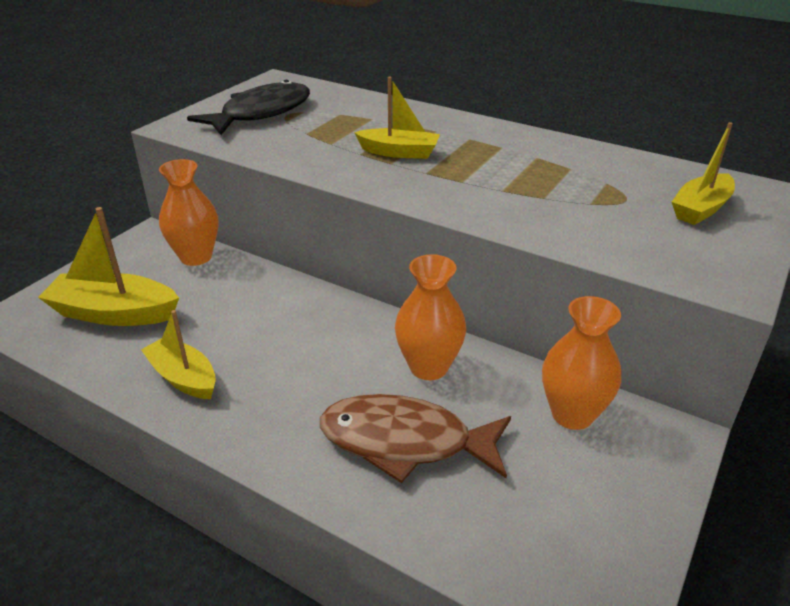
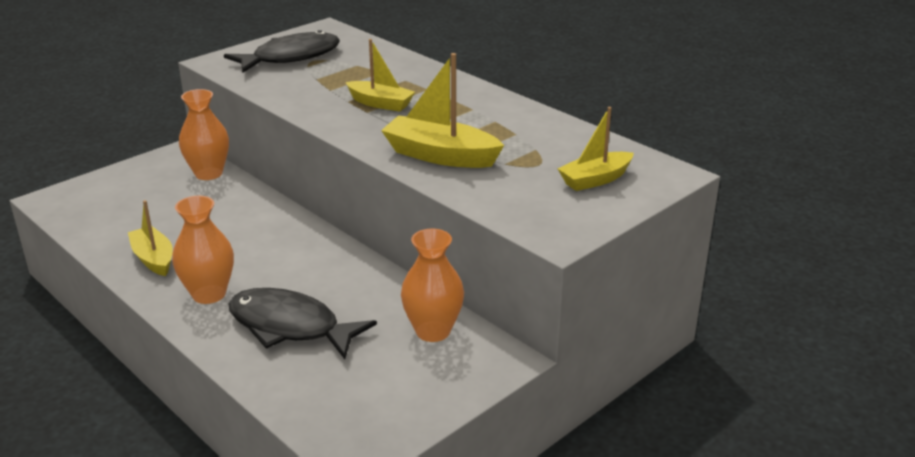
camera: 15 degrees right, 5 degrees down
(114, 313) = (125, 207): yellow boat -> yellow boat (440, 156)
(405, 442) = (290, 327): brown fish -> black fish
(428, 367) = (343, 281): orange vase -> orange vase (209, 294)

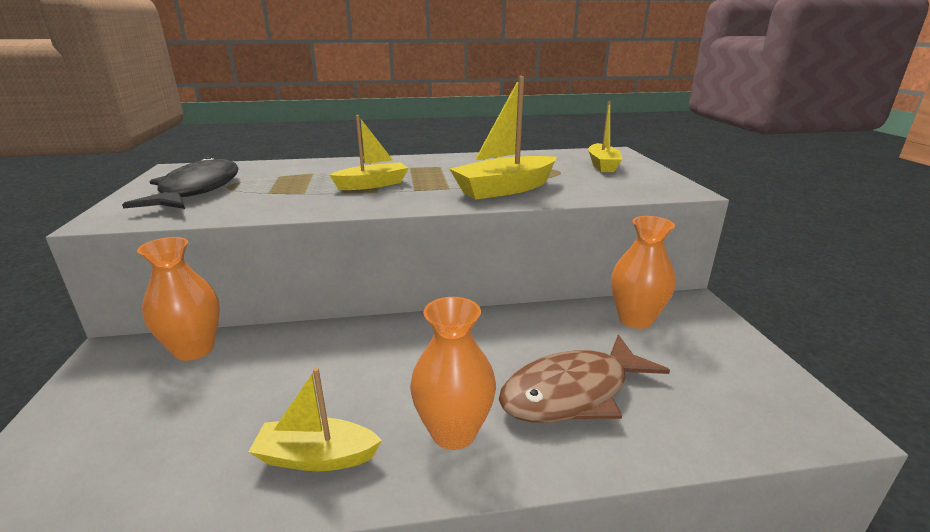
camera: 55 degrees left, 5 degrees down
(290, 327) = (573, 393): black fish -> brown fish

